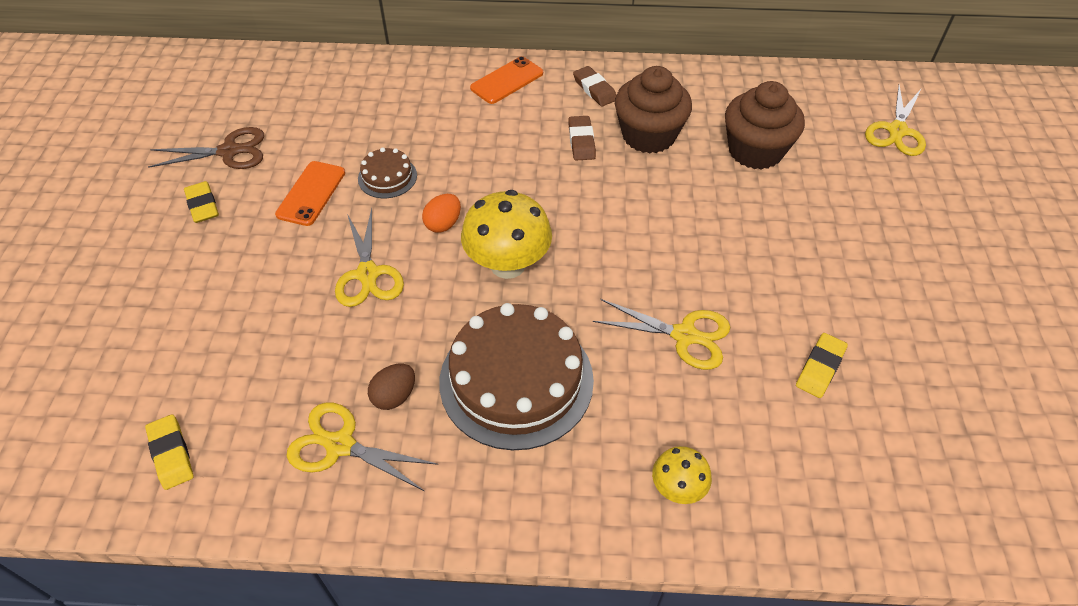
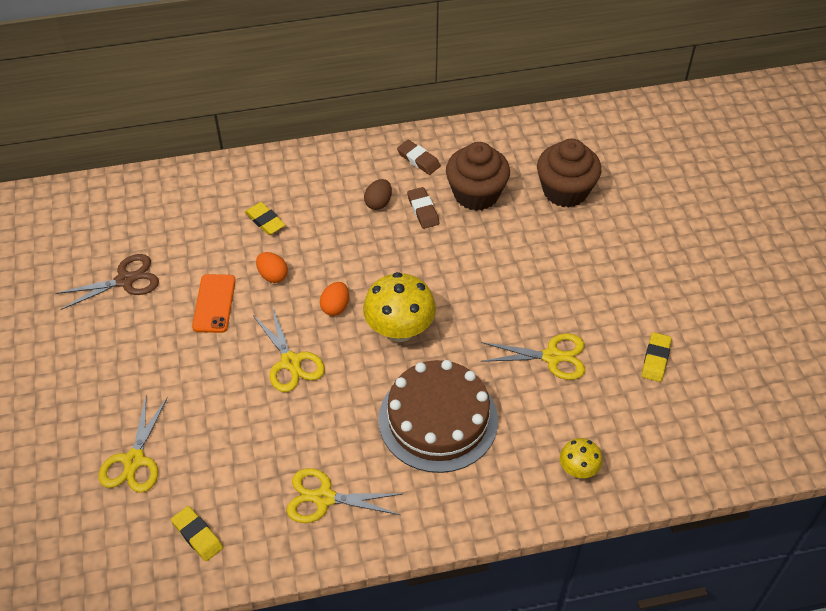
camera: 15 degrees left, 0 degrees up
(202, 205) = (125, 333): yellow eraser -> yellow eraser (265, 221)
(387, 177) = (273, 275): brown cake -> orange egg
(394, 396) = (350, 453): brown egg -> brown egg (378, 203)
(507, 81) = (341, 165): orange phone -> none
(897, 131) = (671, 151): yellow scissors -> yellow scissors (134, 461)

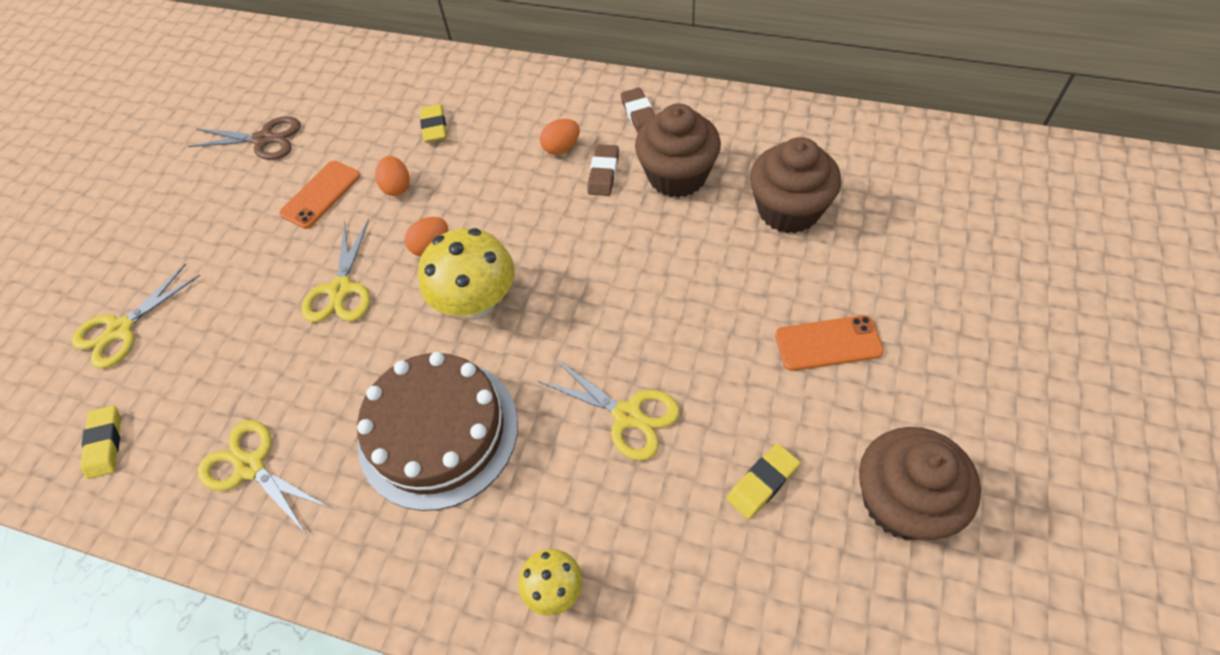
camera: 35 degrees right, 5 degrees up
(378, 203) = (561, 148): brown egg -> orange egg
(642, 265) = (828, 343): none -> orange phone
(735, 335) = (902, 501): none -> brown cupcake

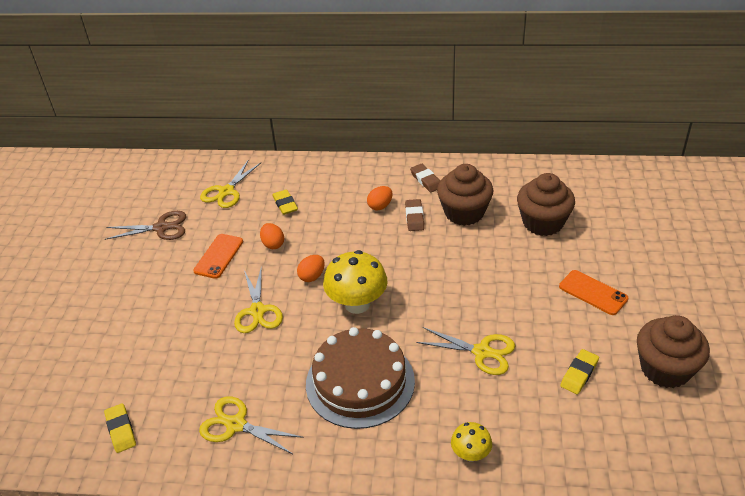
camera: 15 degrees left, 15 degrees down
(121, 330) = (102, 360): yellow scissors -> yellow scissors (226, 191)
(828, 343) = (593, 292): orange phone -> orange phone turned 60 degrees clockwise

